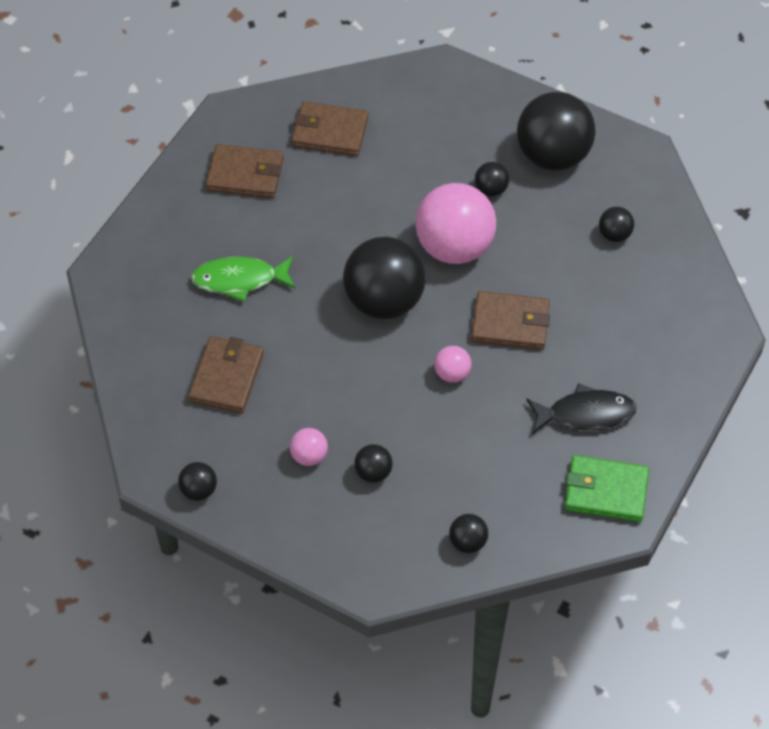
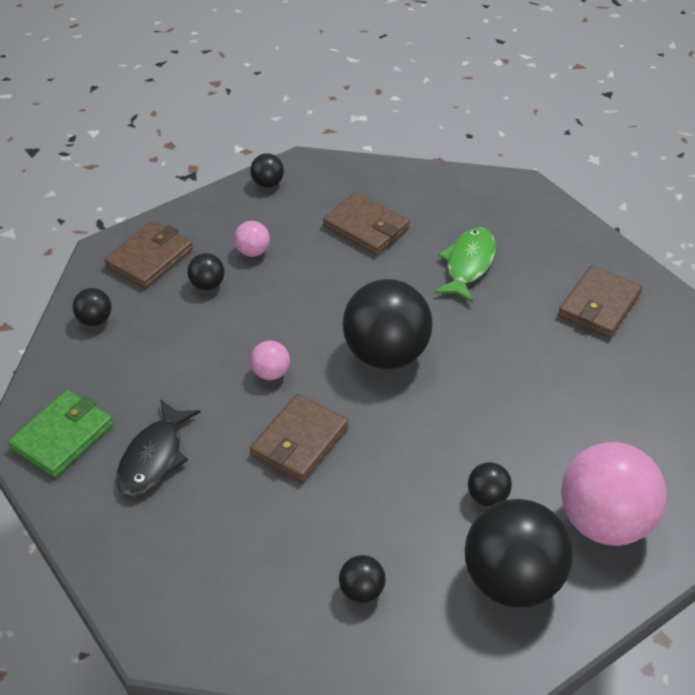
camera: 115 degrees right, 10 degrees down
(330, 132) = (633, 387): brown wallet -> brown wallet (149, 258)
(454, 247) = (423, 433): pink ball -> pink ball (604, 522)

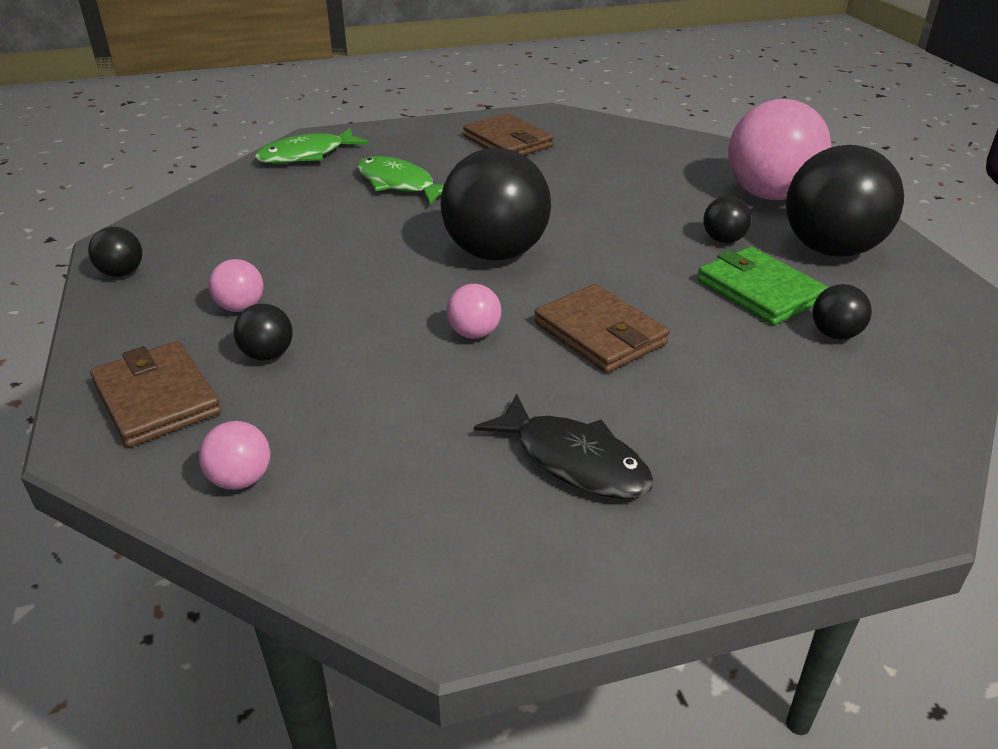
camera: 70 degrees left, 10 degrees down
(62, 436) = (481, 559): green wallet -> green wallet (759, 291)
(95, 320) = (241, 479): black ball -> pink ball
(366, 227) = (282, 225): brown wallet -> none
(486, 194) = (306, 155): none -> green fish

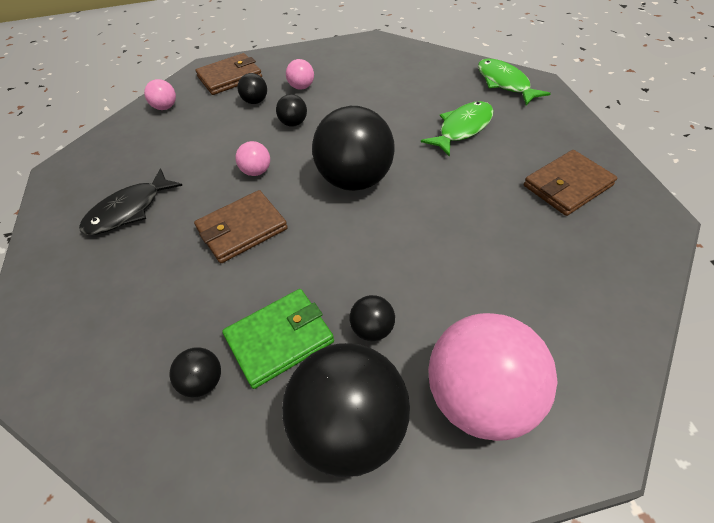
camera: 95 degrees right, 15 degrees up
(122, 273) = (341, 47): black ball -> black ball (293, 123)

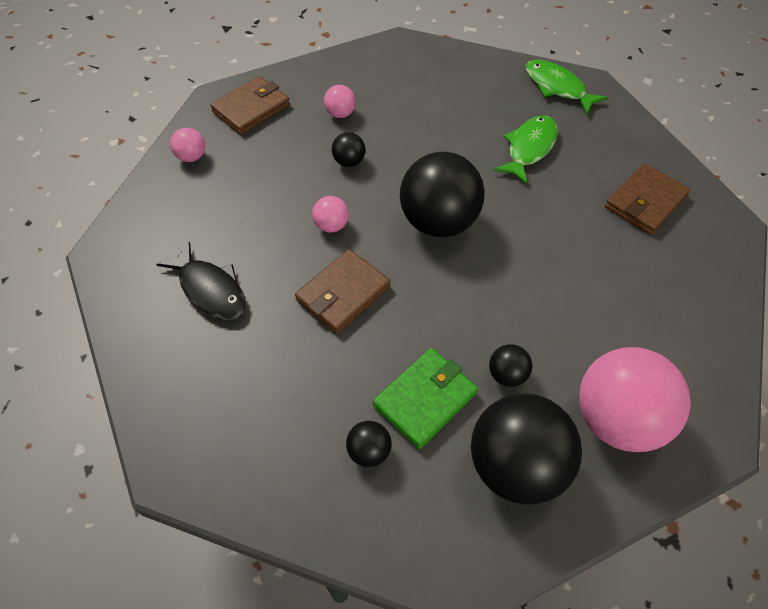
camera: 15 degrees left, 5 degrees up
(128, 210) = (210, 290): black fish -> black fish turned 75 degrees counterclockwise
(255, 101) = (295, 138): black ball -> none

